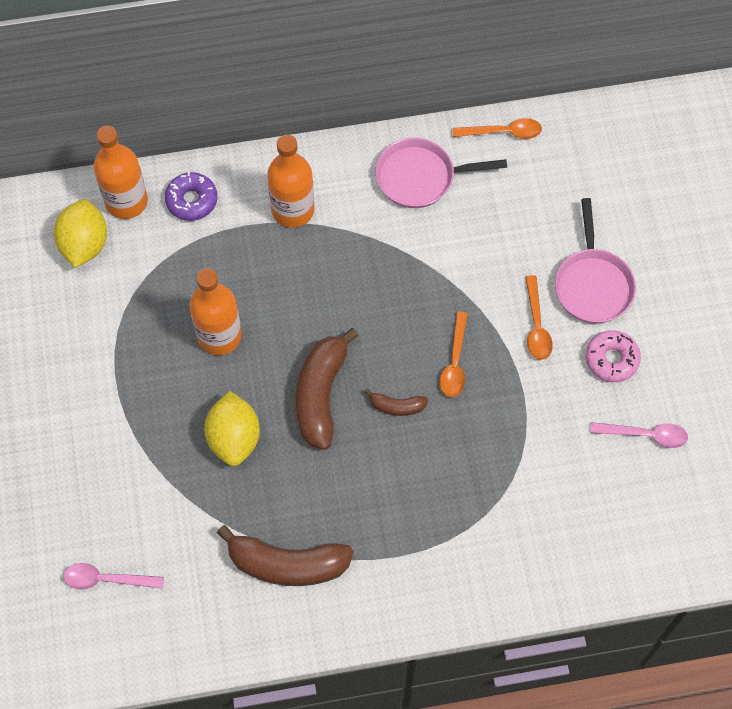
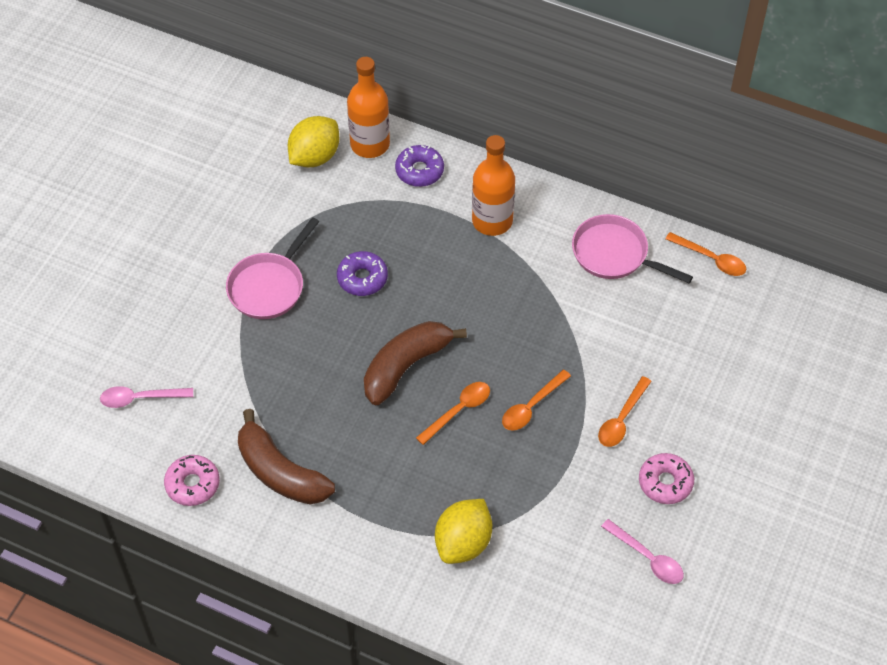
camera: 35 degrees right, 10 degrees down
(106, 579) = (140, 398): pink spoon -> pink spoon turned 45 degrees counterclockwise
(218, 627) = (192, 484): none -> pink donut
(219, 336) = (362, 278): orange bottle -> purple donut
(234, 438) = (314, 357): yellow lemon -> yellow lemon (463, 543)
(397, 406) = (458, 411): brown banana -> orange spoon
(592, 284) = (695, 416): pink pan -> pink pan (269, 286)

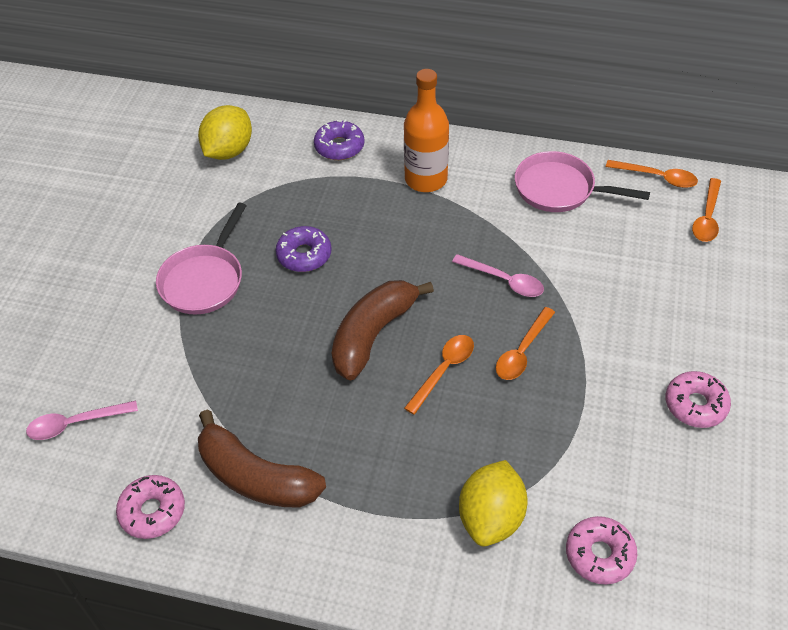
camera: 10 degrees left, 5 degrees down
(370, 144) = (283, 131): orange bottle -> none
(542, 589) = (599, 554): none -> pink donut
(621, 419) = (624, 346): orange spoon -> orange spoon (707, 217)
(647, 558) = (707, 493): pink spoon -> pink spoon (504, 281)

